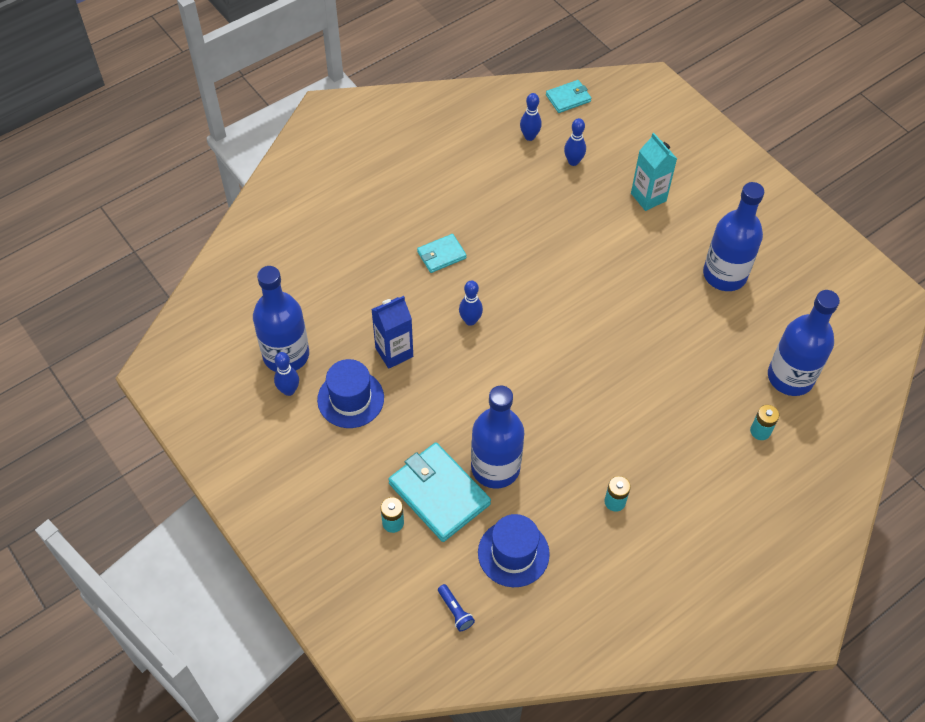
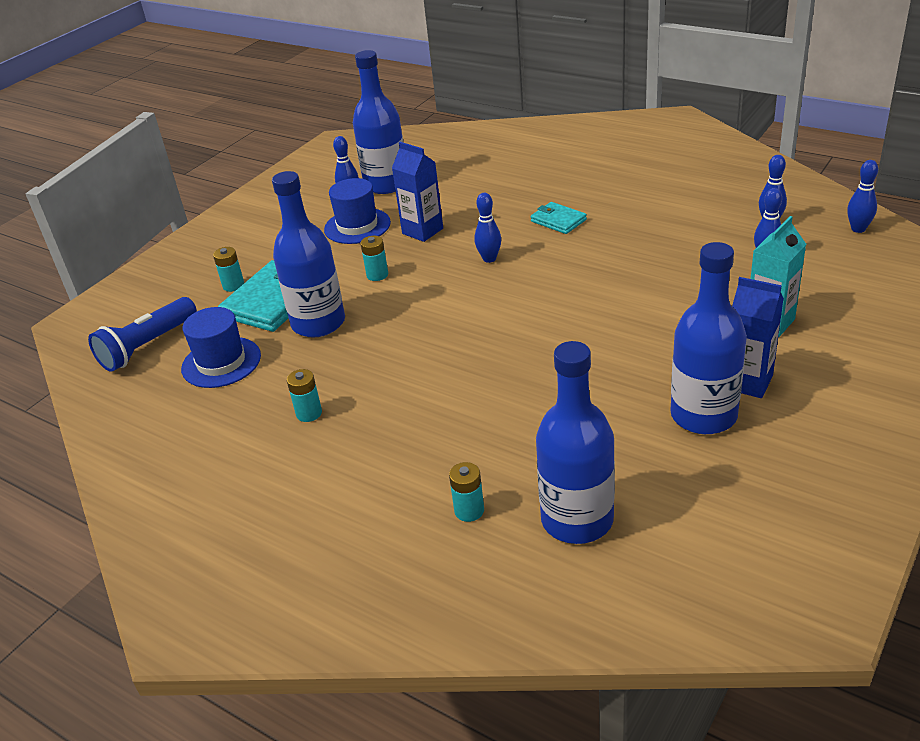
camera: 75 degrees right, 20 degrees down
(445, 406) = (377, 275): none -> turquoise battery
(455, 611) = (147, 346): blue flashlight -> blue flashlight, size x2.11
(568, 98) = (858, 229): turquoise wallet -> blue bowling pin
(703, 238) = (748, 382): none -> blue carton

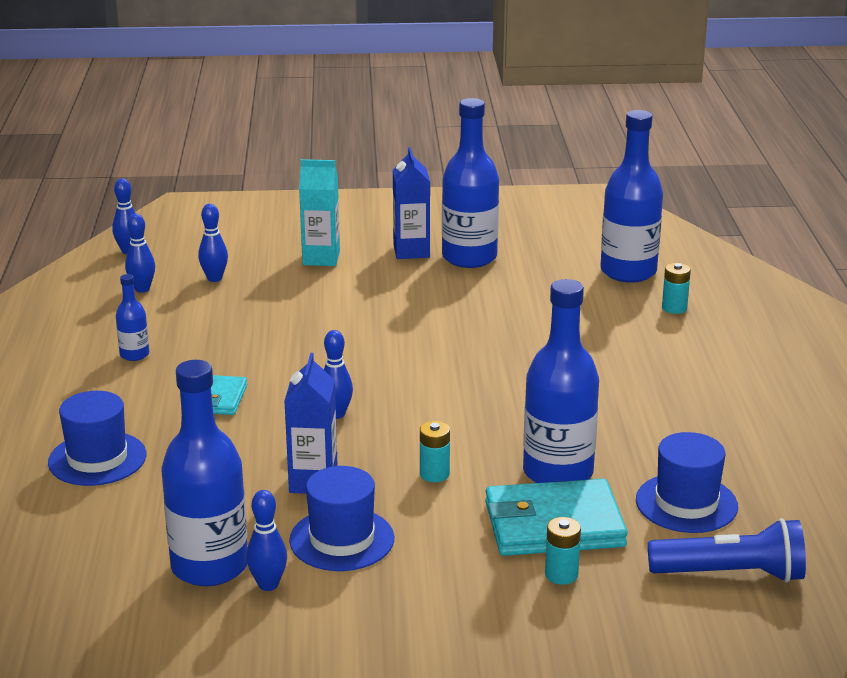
camera: 130 degrees left, 10 degrees down
(309, 413) = (679, 415): turquoise battery -> none
(529, 170) = (97, 459): none -> blue hat
(655, 202) = (134, 354): none -> blue bottle

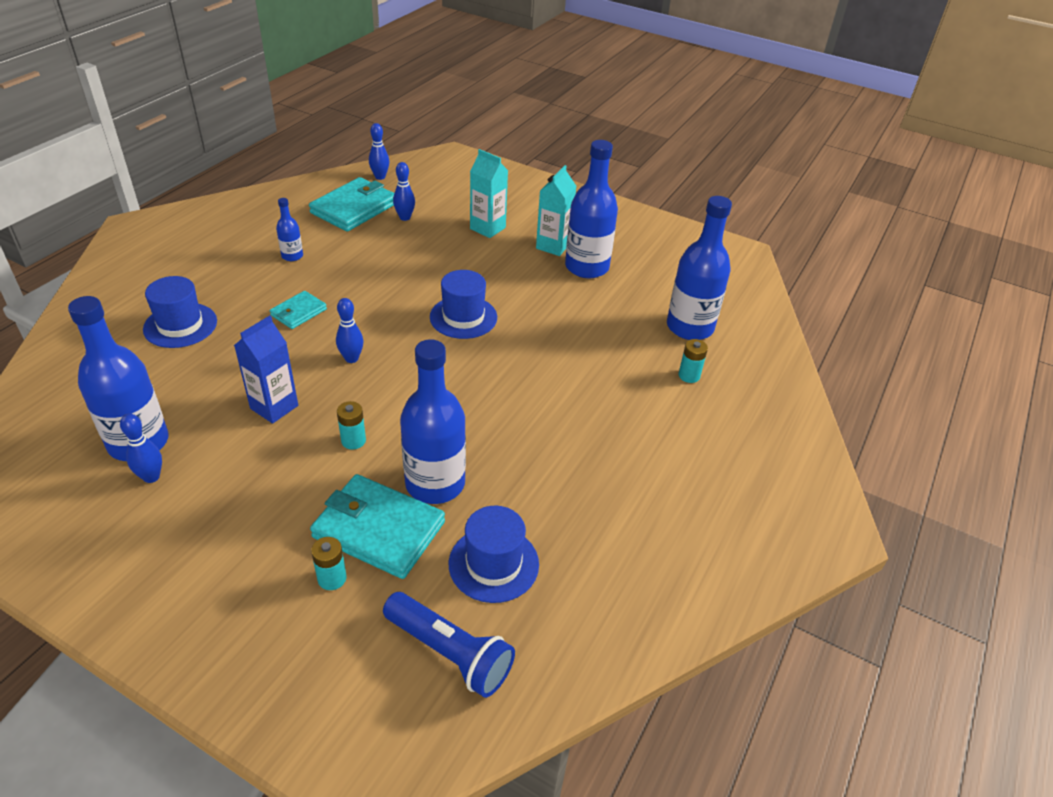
camera: 30 degrees right, 15 degrees up
(142, 289) = (354, 208): blue bowling pin -> turquoise wallet
(342, 539) = (235, 464): blue hat -> blue hat (463, 317)
(411, 251) = (553, 246): blue carton -> turquoise carton

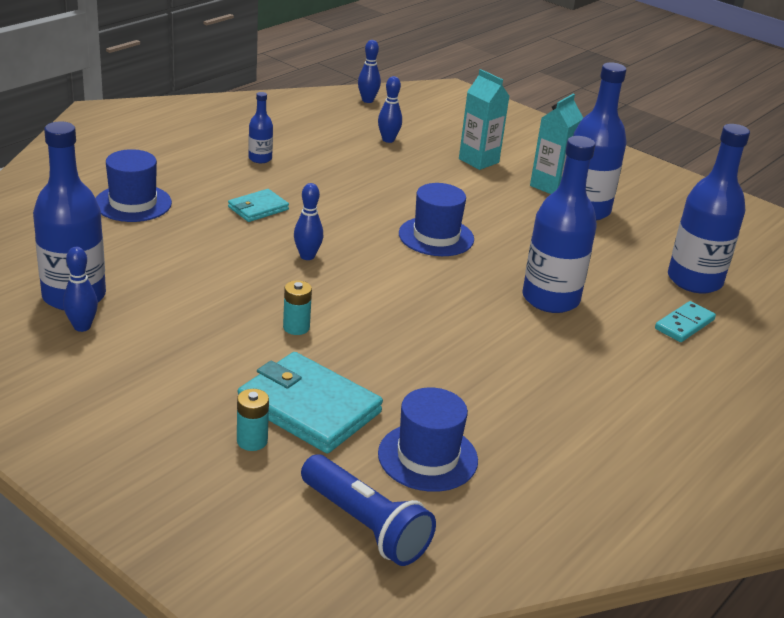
camera: 10 degrees right, 10 degrees down
(274, 407) = (218, 286): blue carton -> none
(354, 208) = (334, 125): turquoise wallet -> none
(435, 483) = (377, 377): blue bottle -> blue bottle (550, 299)
(689, 375) = (684, 324): turquoise battery -> turquoise domino

